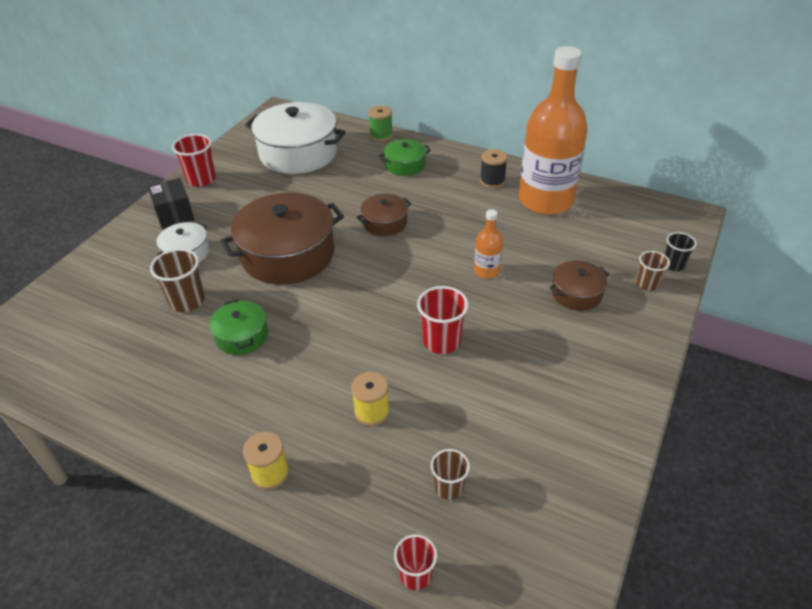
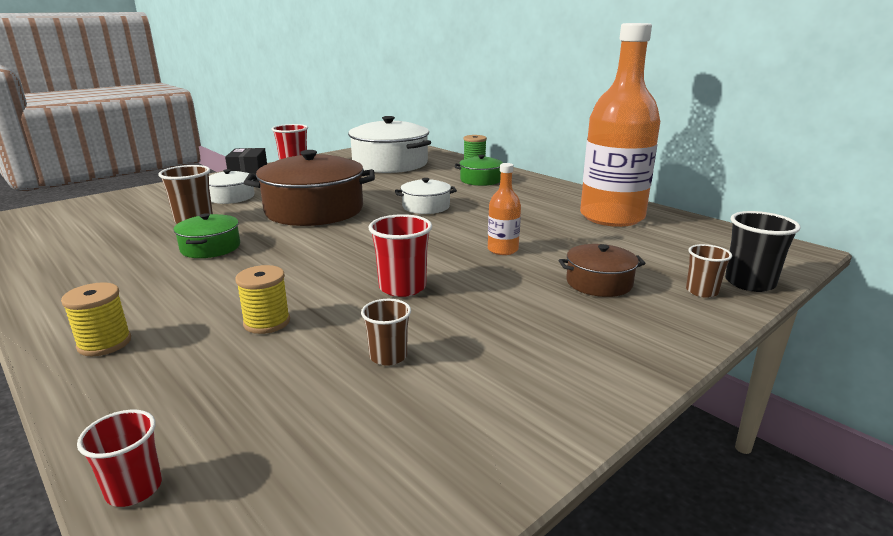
camera: 20 degrees right, 20 degrees down
(385, 223) = (426, 207): brown pot -> white pot
(449, 487) = (279, 409): brown cup -> brown cup (388, 356)
(492, 181) = (561, 199): black spool -> none
(673, 265) = (749, 283): black cup -> black cup, size x1.56

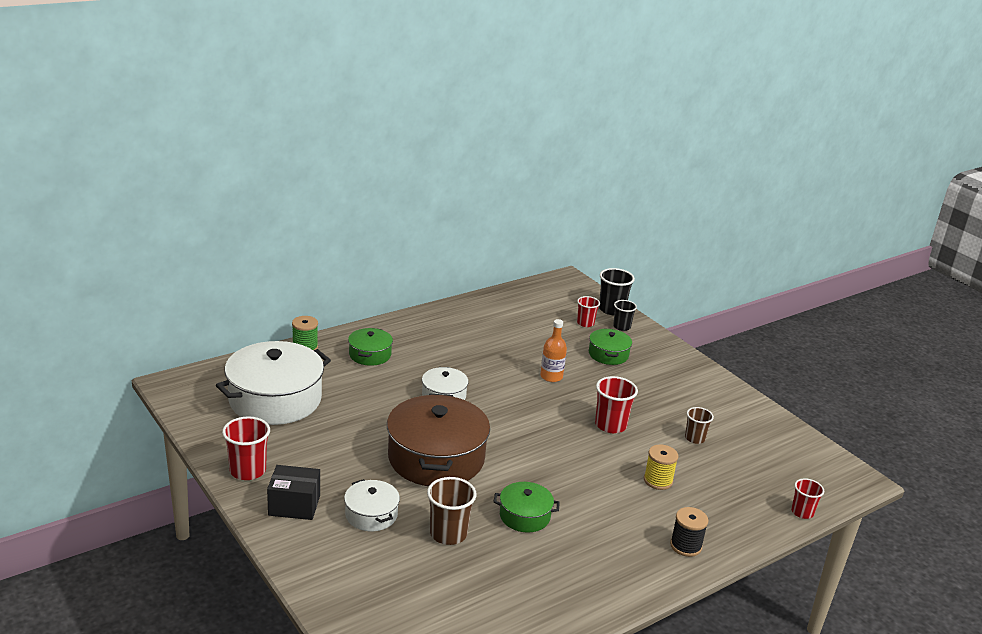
camera: 85 degrees left, 5 degrees up
(104, 343) = (685, 546): yellow spool -> black spool
(599, 283) = (608, 354): brown pot -> green pot
(612, 217) = (493, 319): orange bottle -> none
(674, 265) = (585, 323): none -> red cup
(701, 291) = (621, 327): brown cup -> black cup

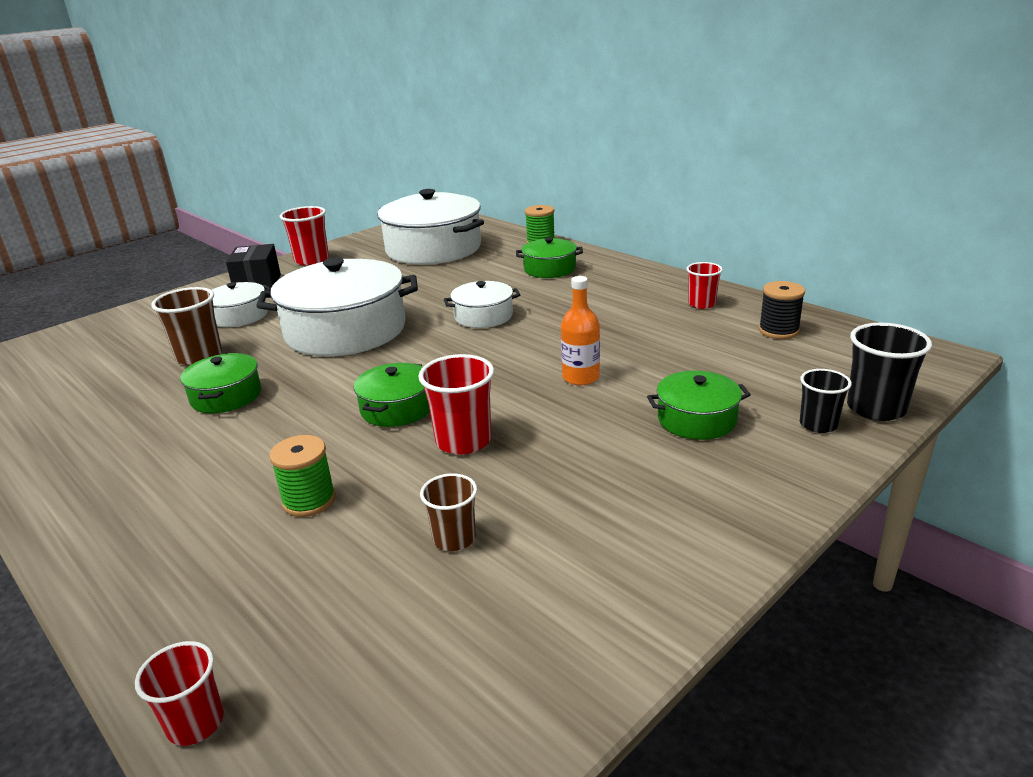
camera: 85 degrees right, 0 degrees up
(436, 458) = (345, 330): brown pot -> white pot
(566, 444) = (397, 408): none -> green pot
(585, 323) = (788, 388): red cup -> red cup (701, 304)
(658, 481) = (309, 501): yellow spool -> green spool
(685, 546) = (126, 541): black spool -> black spool (778, 331)

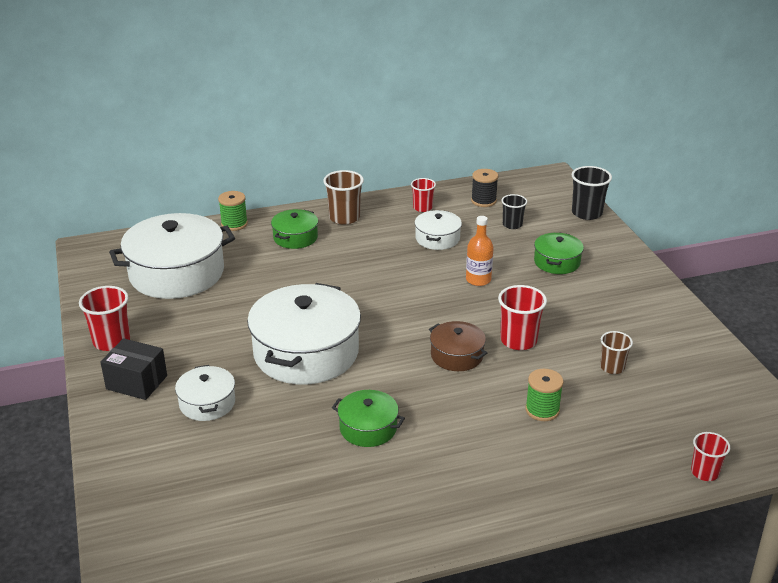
camera: 65 degrees left, 5 degrees up
(199, 356) = (276, 435): brown cup -> brown cup (344, 218)
(397, 408) = (457, 355): green pot -> brown pot
(483, 316) = (349, 288): white pot -> white pot (437, 238)
(818, 424) = (588, 233): black cup -> black cup (512, 225)

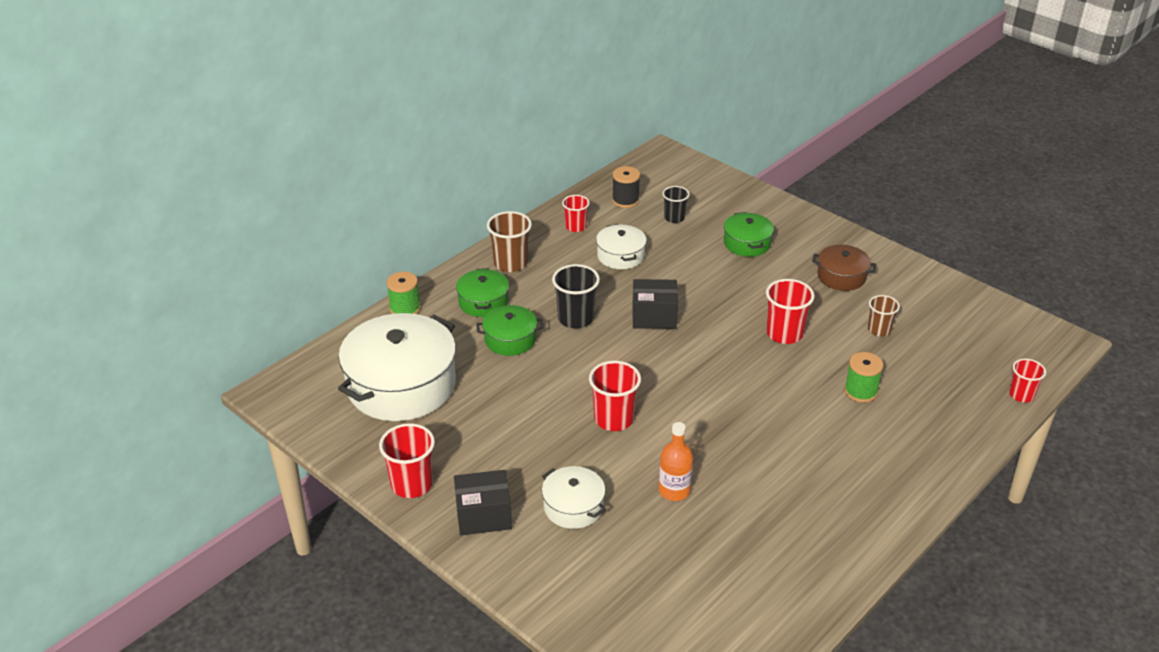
camera: 30 degrees left, 5 degrees up
(306, 352) = (613, 419): white pot -> red cup
(368, 428) = (738, 468): green pot -> green pot (510, 339)
(418, 290) = (654, 316): none -> black box
(457, 355) = (747, 368): brown pot -> brown pot (841, 276)
(478, 280) = (696, 286): orange bottle -> orange bottle (674, 490)
(586, 213) = (728, 183): black cup -> black cup (576, 318)

